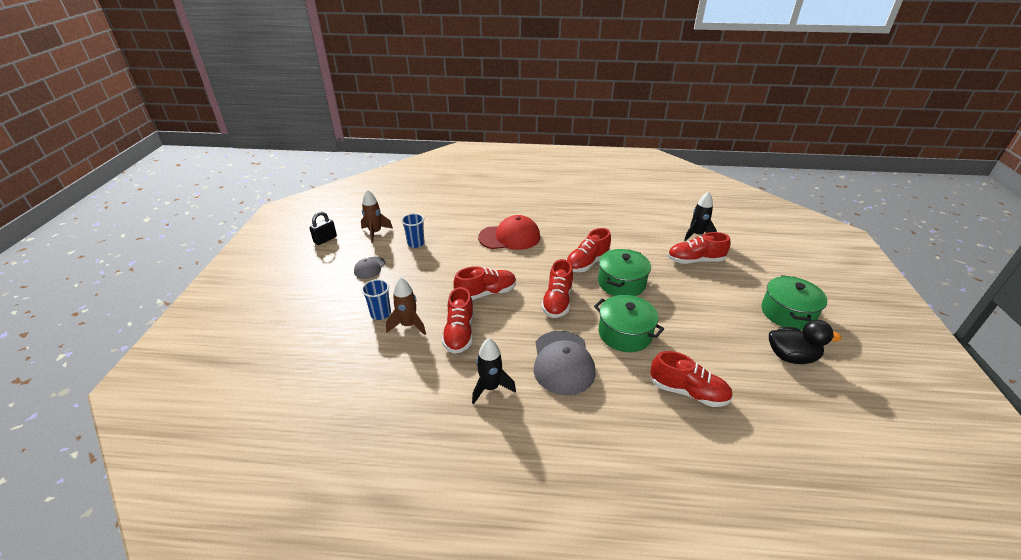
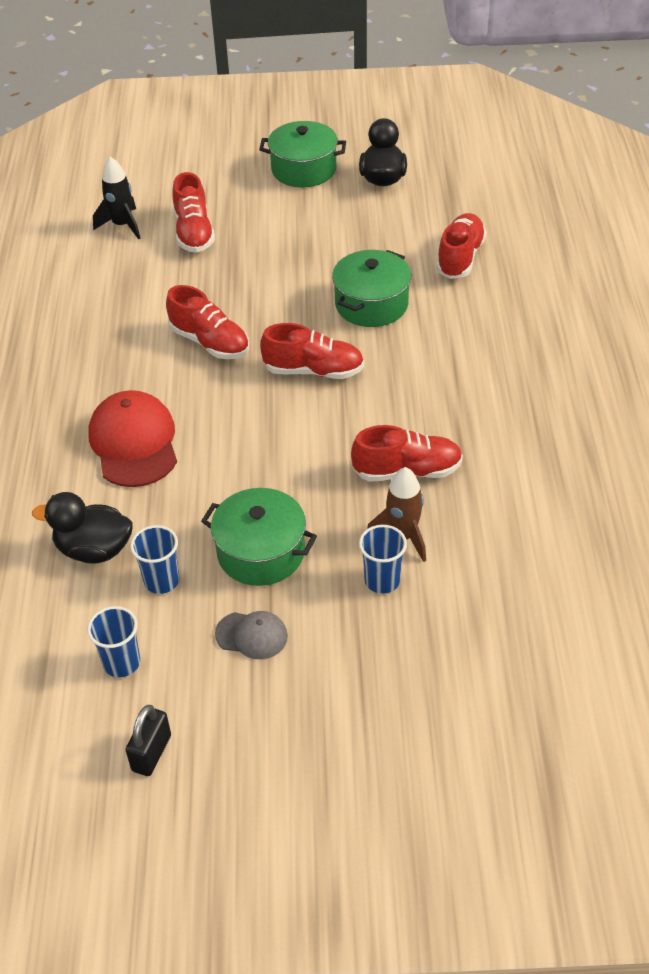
camera: 95 degrees left, 10 degrees up
(325, 239) = (151, 753): black padlock -> black padlock turned 75 degrees clockwise
(375, 233) = (122, 663): brown rocket -> blue cup
(443, 226) = (94, 550): none -> black duck
(486, 293) = (306, 453): red shoe -> none
(490, 388) = (503, 423): black rocket -> none
(563, 362) = (440, 359): grey cap -> none
(621, 283) = (259, 306): green pot -> green pot (261, 552)

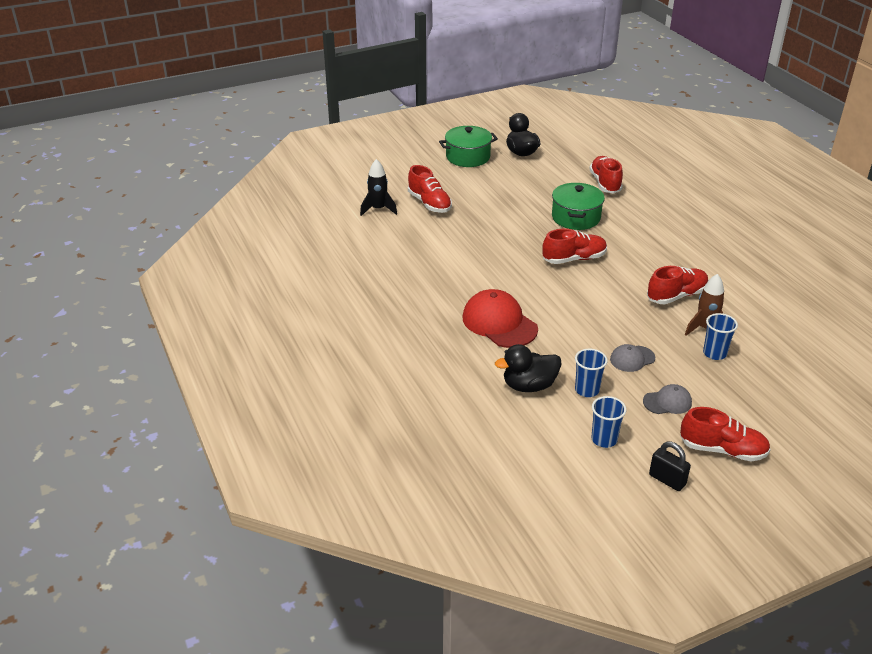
camera: 25 degrees left, 10 degrees down
(151, 753) = (667, 480): black padlock -> black padlock turned 45 degrees counterclockwise
(210, 342) = (496, 259): red shoe -> red shoe (722, 450)
(261, 552) = (632, 359): green pot -> grey cap

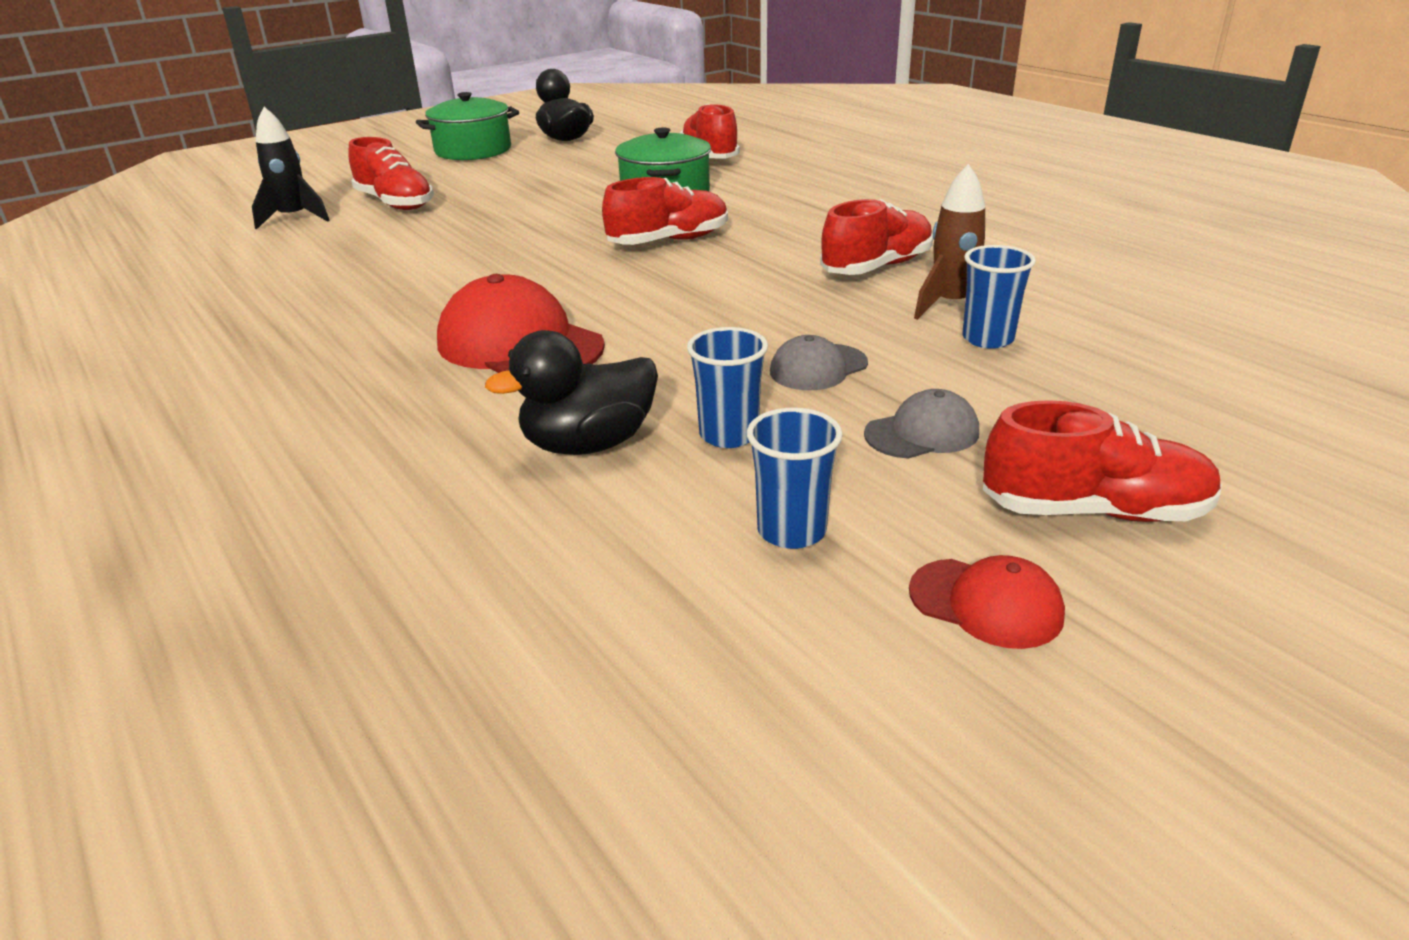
camera: 10 degrees left, 5 degrees down
(667, 480) = (986, 603): black padlock -> red cap

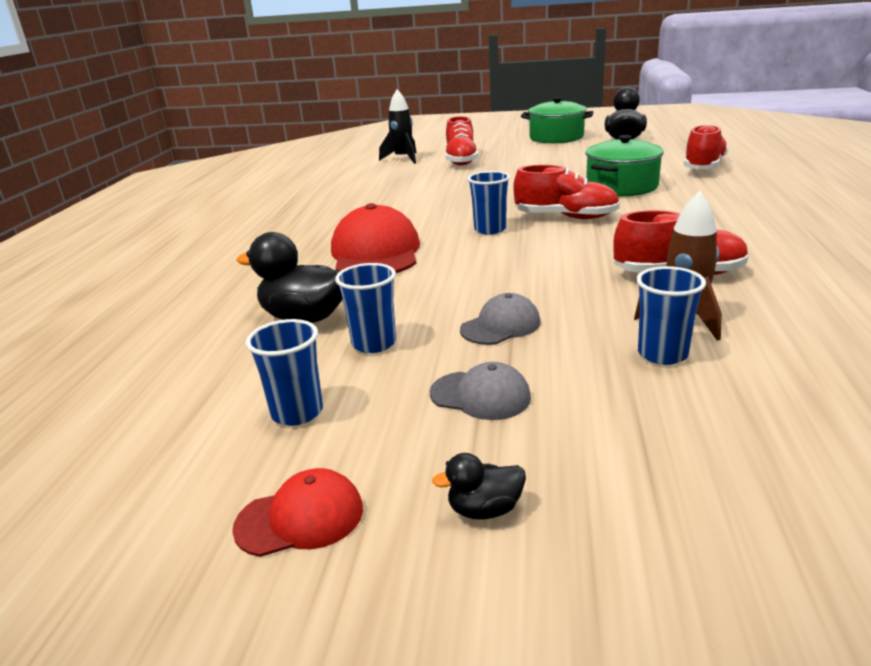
camera: 45 degrees right, 5 degrees down
(609, 277) = (490, 229): none -> blue cup
(818, 368) = (500, 326): grey cap -> grey cap turned 135 degrees clockwise
(986, 603) = (300, 518): red cap -> red cap turned 90 degrees counterclockwise
(1094, 511) = (484, 509): red shoe -> black duck

